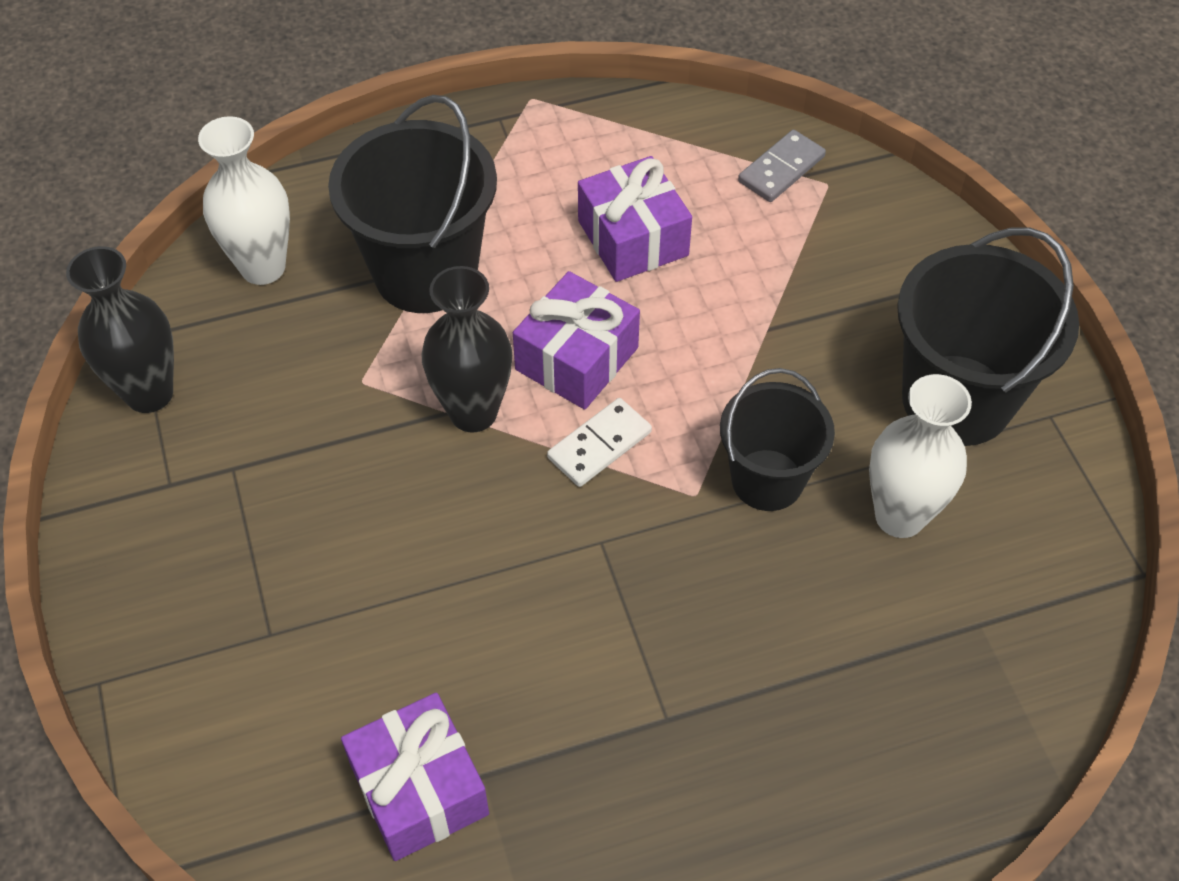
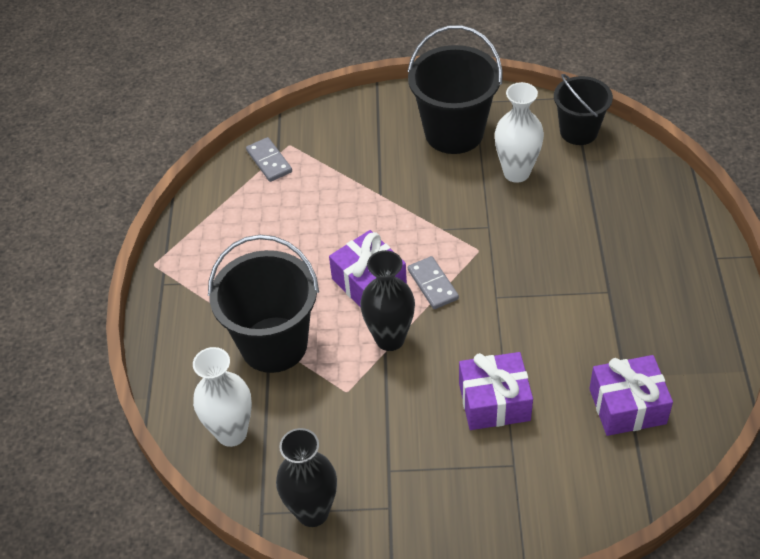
camera: 70 degrees left, 5 degrees down
(599, 445) = (433, 284): white domino -> grey domino
(633, 238) = (291, 238): purple gift -> purple gift (494, 402)
(767, 480) = (478, 218): black bucket -> black bucket (578, 131)

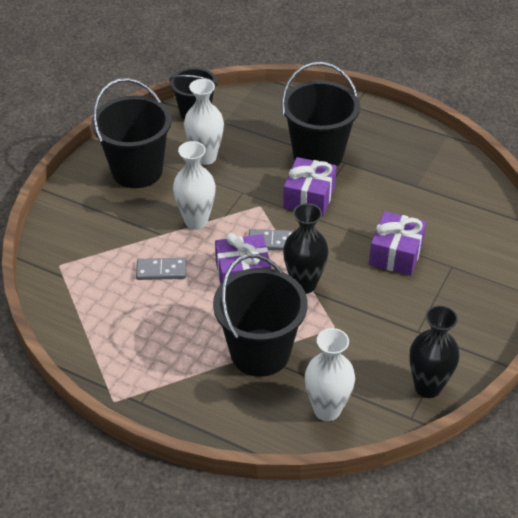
camera: 65 degrees left, 5 degrees down
(269, 161) = (66, 284): grey domino -> grey domino (161, 270)
(417, 211) = (196, 221): none -> white vase
(600, 262) = (318, 155): none -> black bucket
(627, 406) = (440, 195): purple gift -> purple gift (309, 197)

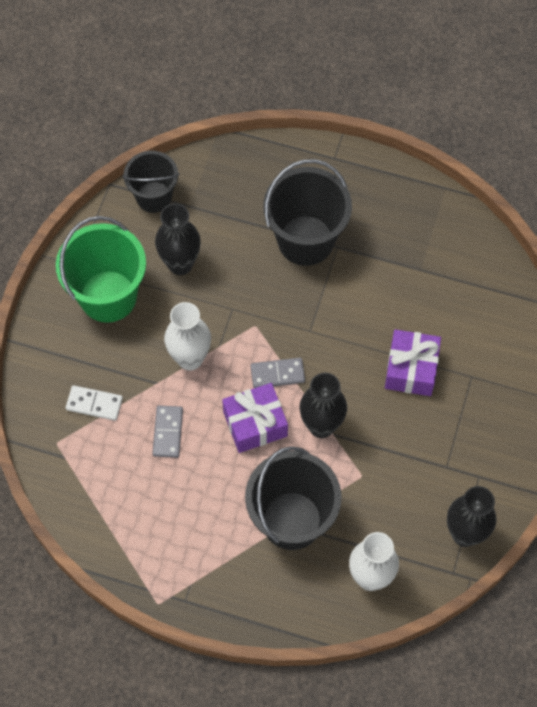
camera: 10 degrees left, 20 degrees up
(102, 242) = (94, 404): none -> white domino
(137, 171) = (108, 296): black bucket -> green bucket
(161, 270) = (167, 432): grey domino -> grey domino turned 75 degrees counterclockwise
(205, 157) = (180, 264): white vase -> black vase
(309, 197) = (306, 305): purple gift -> none

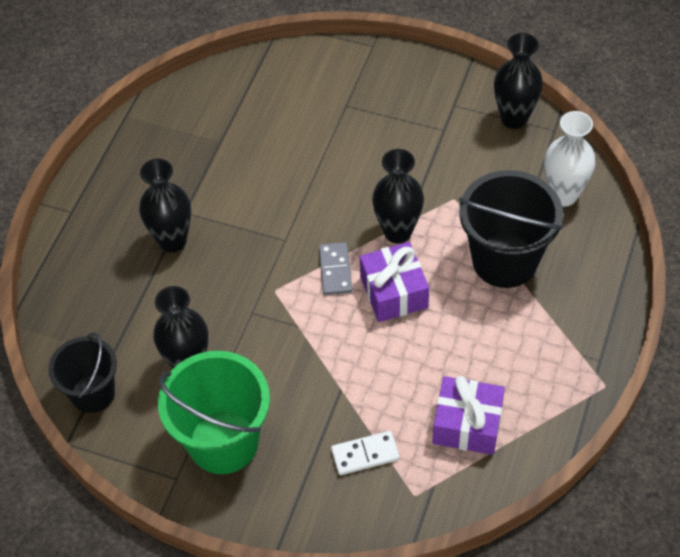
camera: 85 degrees left, 10 degrees down
(94, 404) = (365, 454): white domino -> white domino turned 60 degrees clockwise
(167, 432) = (402, 377): grey domino -> none
(190, 359) = (312, 355): white vase -> none
(305, 240) = (172, 241): black bucket -> black vase
(411, 369) = (335, 153): purple gift -> purple gift (467, 424)

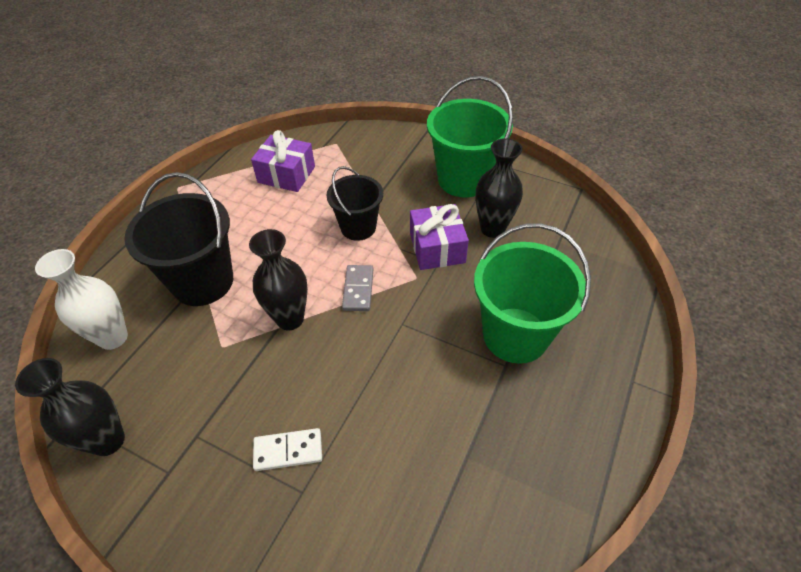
camera: 175 degrees left, 5 degrees down
(93, 393) = (568, 217): black bucket -> black bucket (358, 227)
(172, 241) = (515, 335): black vase -> green bucket
(365, 454) = (363, 165): white domino -> white domino (288, 450)
(394, 292) = (310, 266): purple gift -> purple gift (437, 248)

